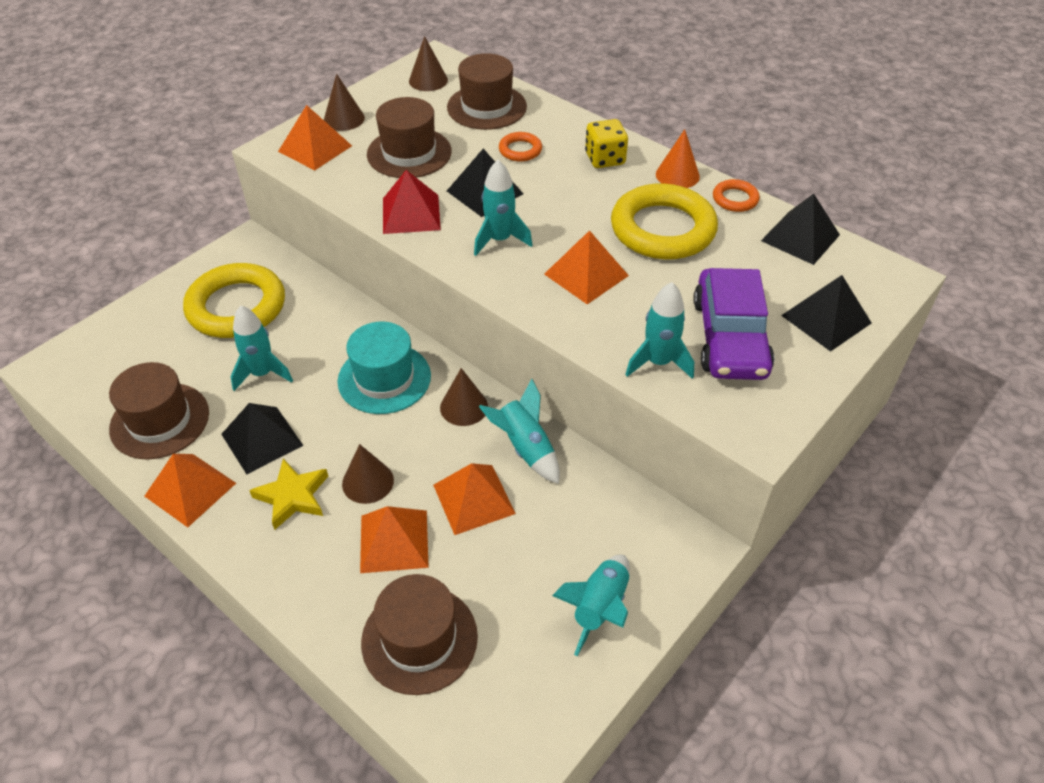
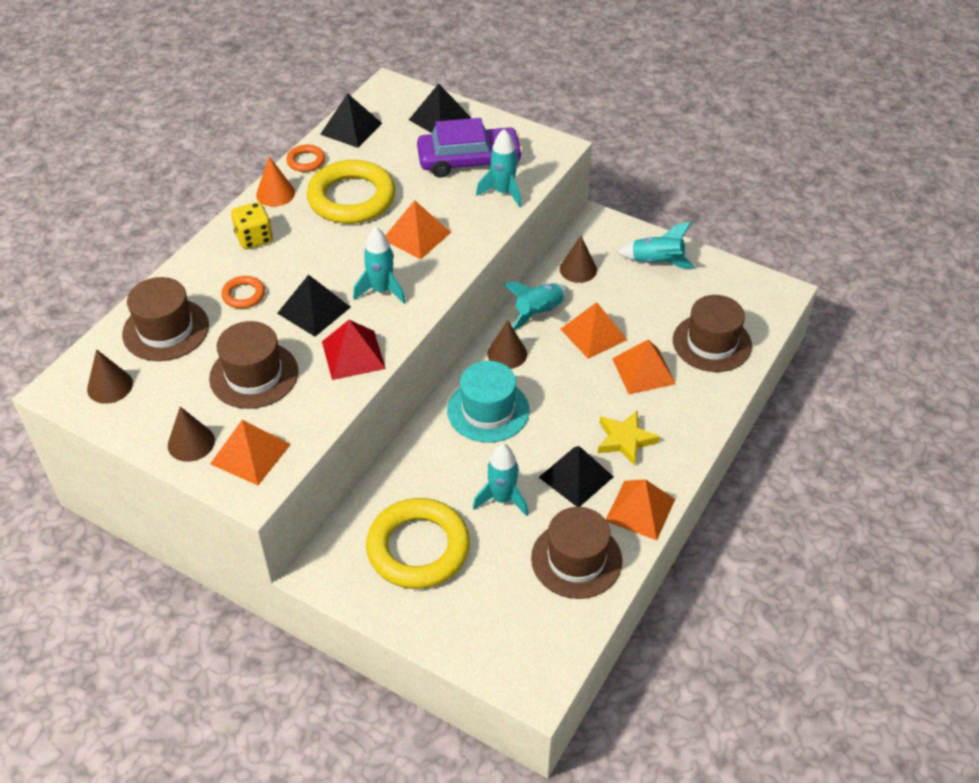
camera: 100 degrees left, 0 degrees up
(368, 482) = (597, 397): brown cone -> brown cone (578, 269)

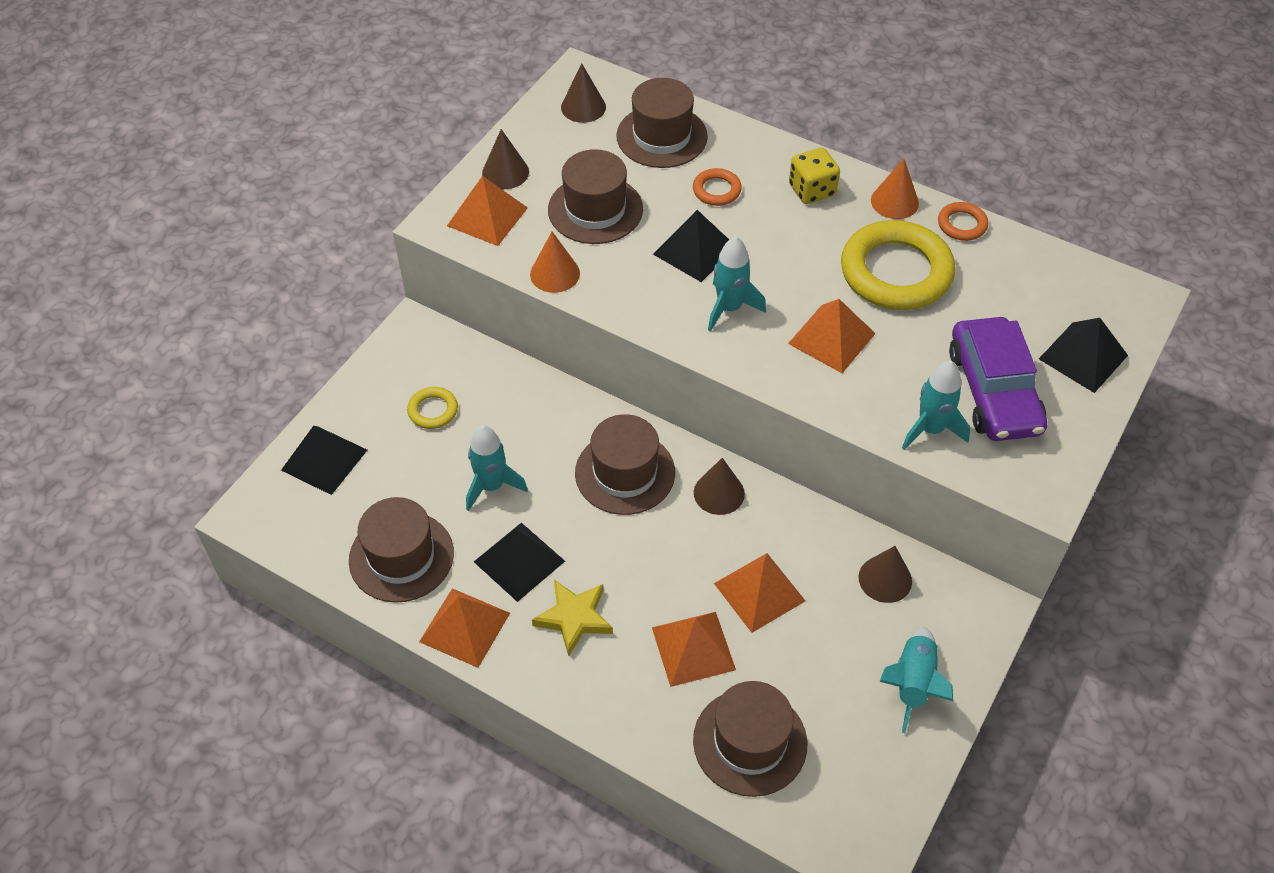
camera: 90 degrees right, 5 degrees up
(331, 401) = (555, 274): none -> orange cone
(351, 128) = (1038, 264): black pyramid -> black pyramid (324, 460)
(353, 355) = (624, 288): red pyramid -> none
(418, 548) = (433, 410): yellow ring -> yellow ring, size x0.45
(488, 410) = (625, 473): turquoise hat -> brown hat
(538, 312) = (795, 529): turquoise rocket -> none

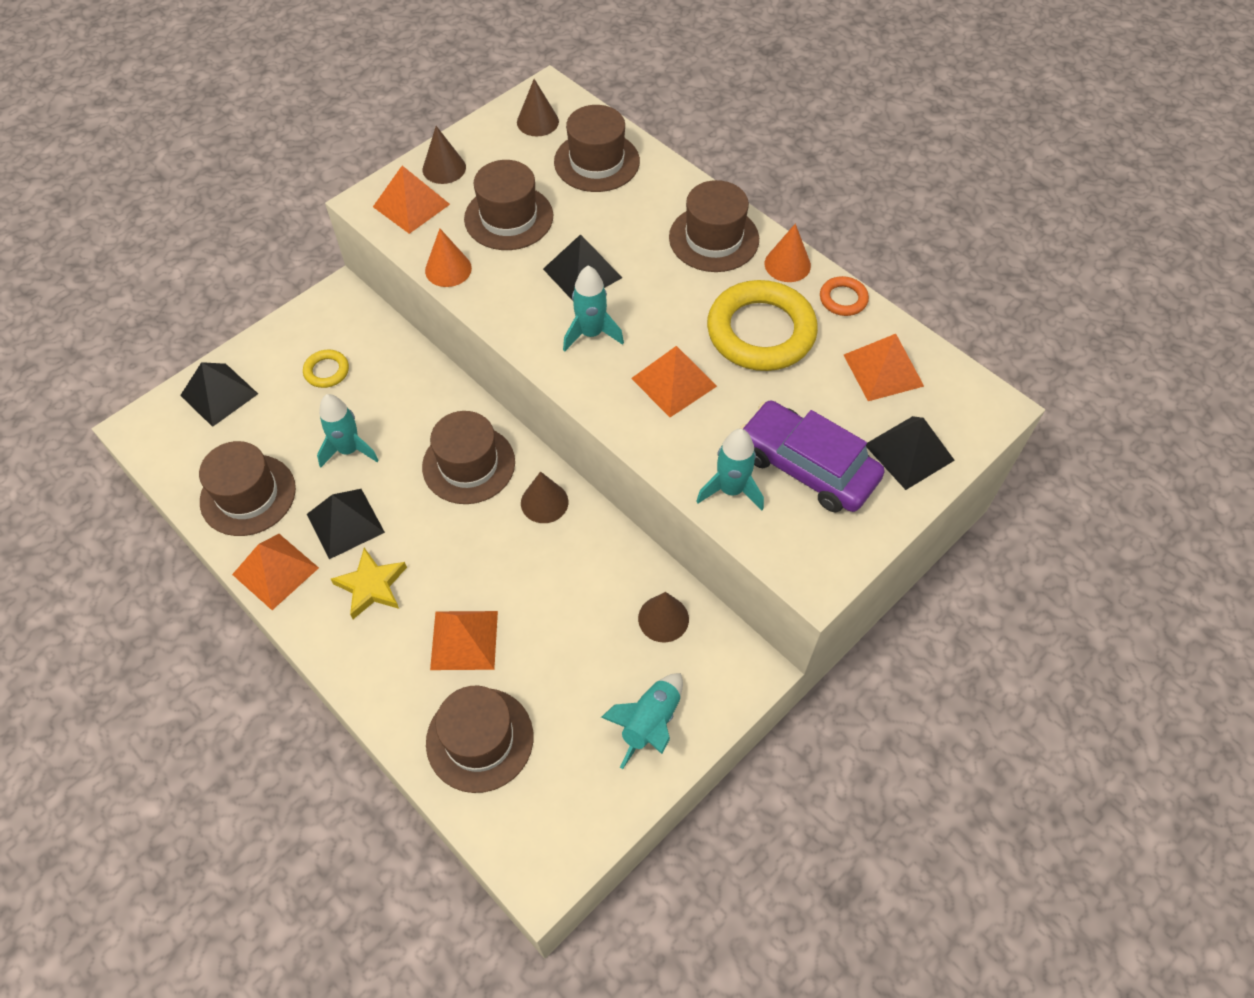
camera: 15 degrees right, 5 degrees up
(716, 190) = (625, 221): orange ring -> none
(759, 592) = (544, 602): orange pyramid -> orange pyramid (883, 370)
(812, 190) = (714, 238): yellow dice -> brown hat
(993, 391) = (807, 466): purple car -> purple car turned 120 degrees clockwise

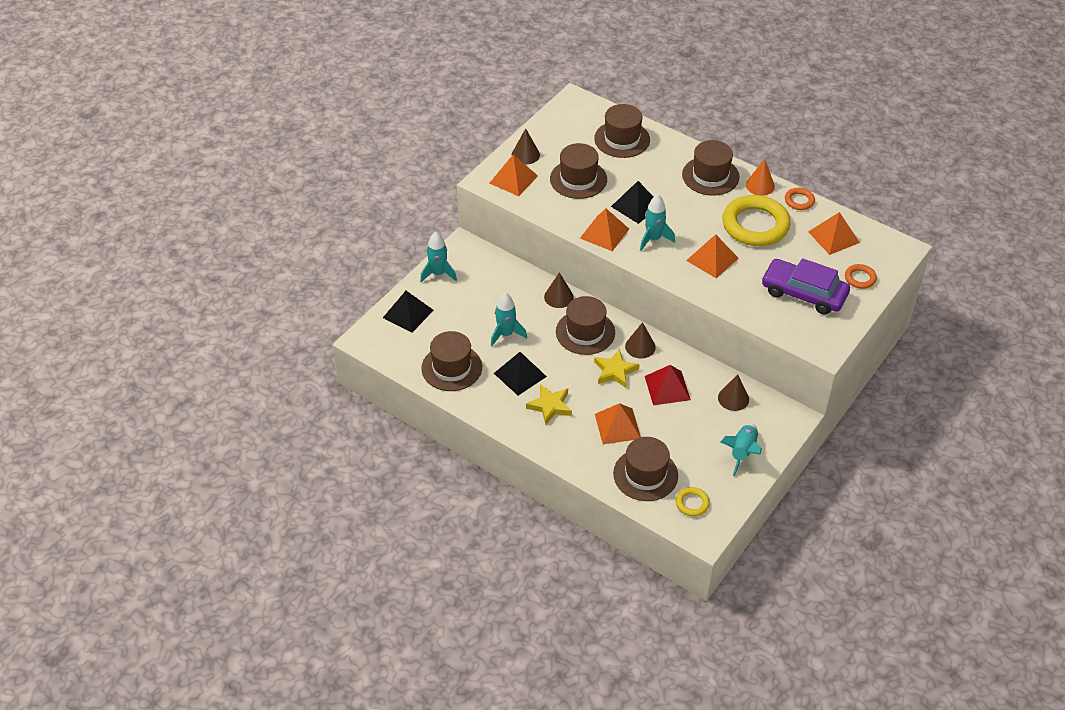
camera: 10 degrees left, 10 degrees down
(275, 571) = (486, 406): orange pyramid -> orange pyramid (604, 233)
(327, 371) = (473, 291): yellow ring -> yellow ring (692, 503)
(448, 269) = (551, 214): orange cone -> none
(492, 539) = (615, 371): none -> yellow star
(537, 122) = (575, 119): brown cone -> brown cone (558, 297)
(564, 582) = (667, 388): none -> red pyramid
(731, 490) = (763, 311): turquoise rocket -> turquoise rocket (438, 273)
(909, 452) = (860, 278): black pyramid -> orange ring

